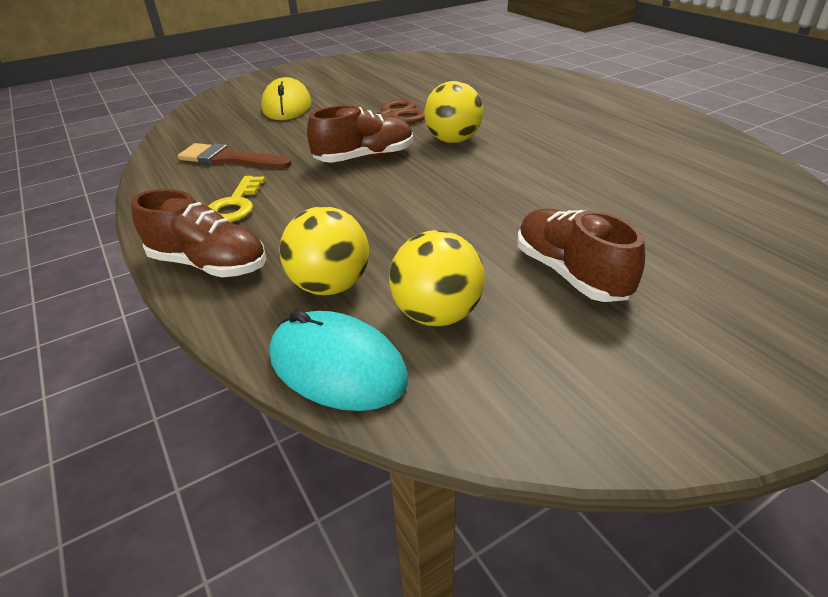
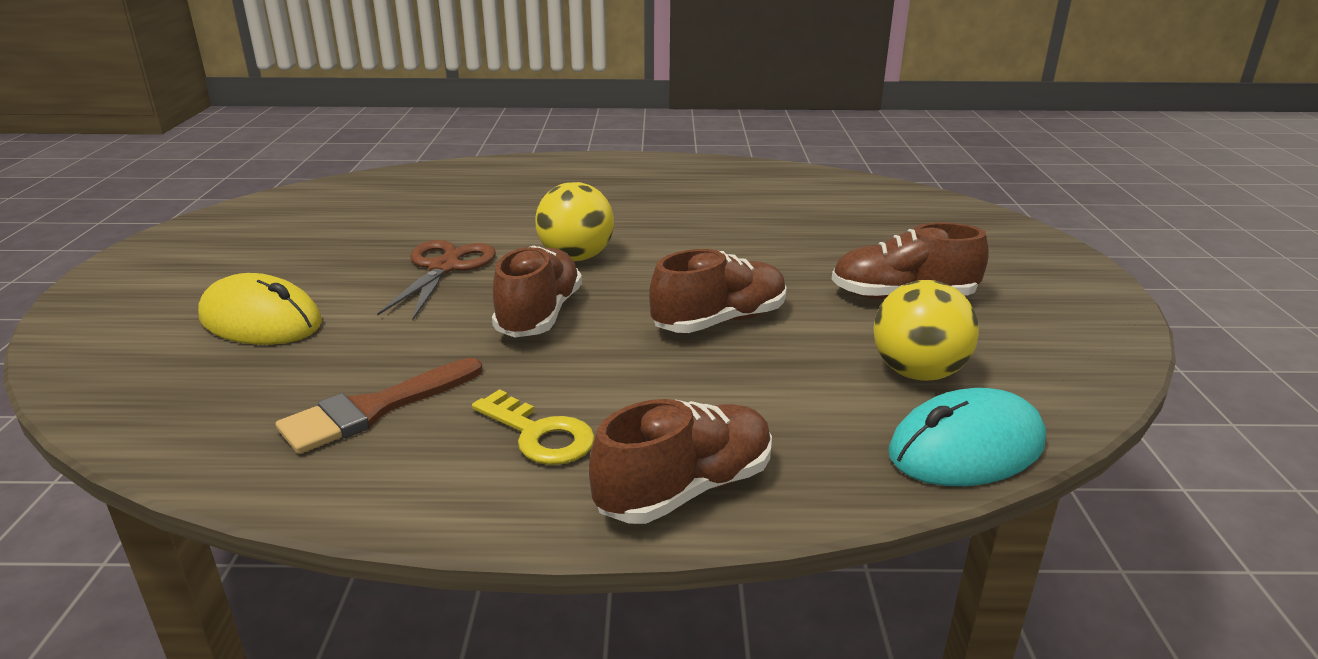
camera: 60 degrees left, 10 degrees down
(330, 285) = (817, 415): yellow ball -> none
(424, 211) = (720, 321): none -> brown shoe

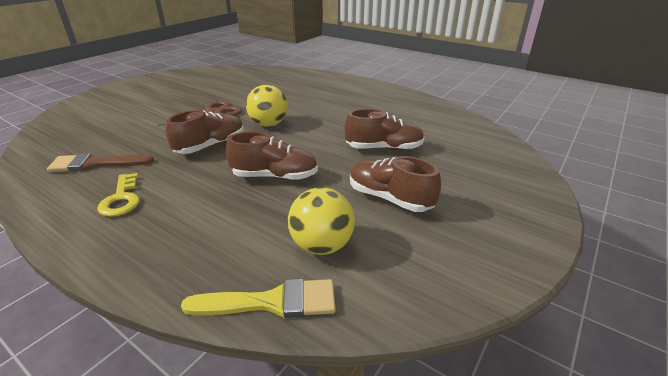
camera: 35 degrees right, 5 degrees up
(261, 320) = (126, 116): yellow mouse -> none
(685, 489) = (123, 251): brown shoe -> brown shoe (384, 148)
(966, 448) = (271, 302): turquoise mouse -> yellow brush

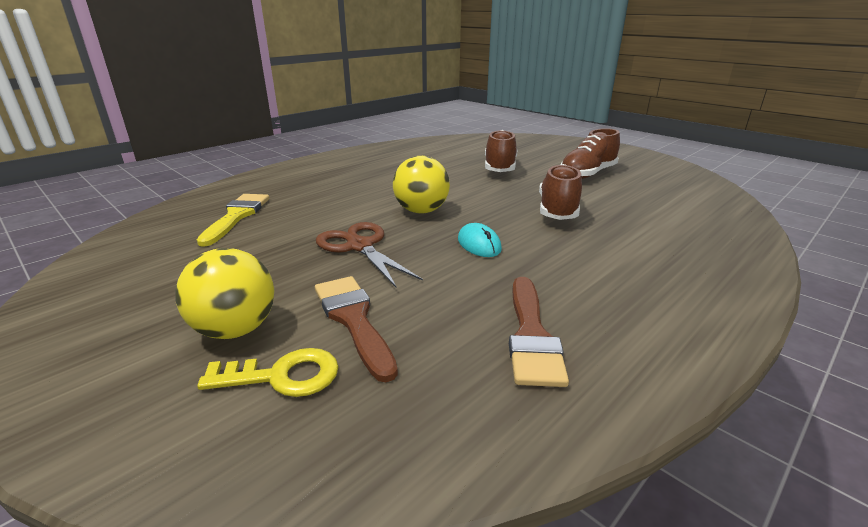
camera: 80 degrees left, 5 degrees down
(121, 199) = (629, 294): yellow key -> yellow key (282, 376)
(135, 122) = (353, 320): none -> brown brush
(211, 146) = (479, 244): brown shoe -> turquoise mouse
(271, 302) = (736, 214): yellow brush -> yellow brush (237, 216)
(321, 245) = (662, 198): yellow ball -> yellow ball (235, 329)

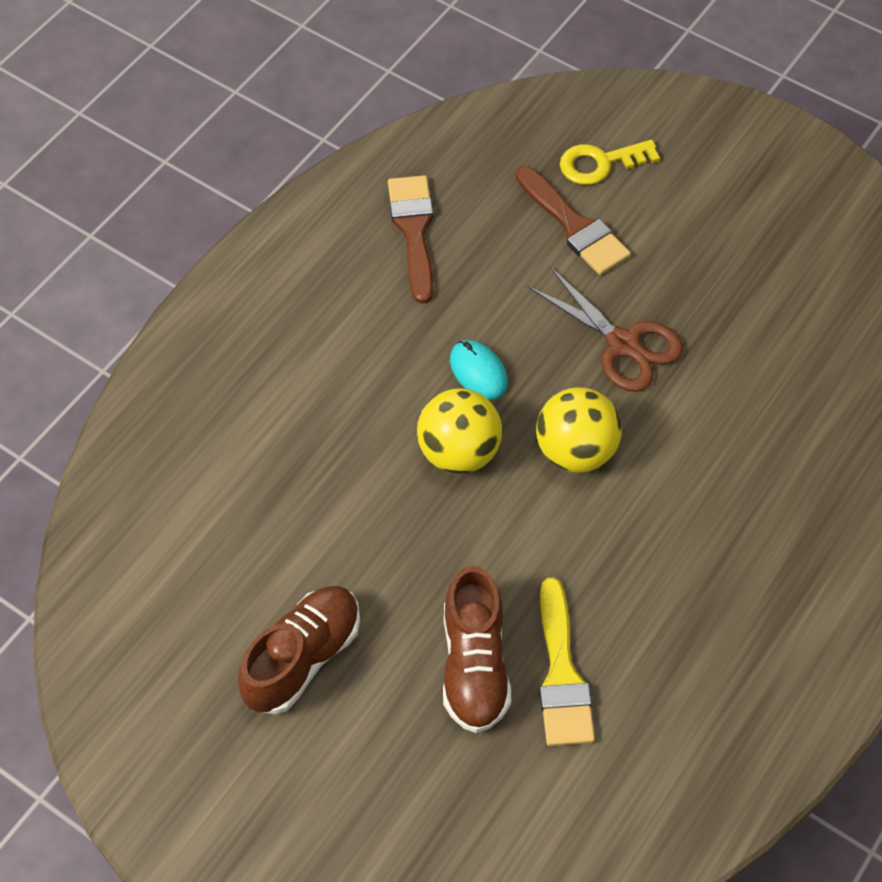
camera: 170 degrees right, 30 degrees up
(235, 329) = (670, 200): yellow ball -> yellow ball (459, 452)
(237, 216) = (830, 393): yellow brush -> yellow brush (562, 674)
(558, 210) = (372, 486): brown shoe -> none

